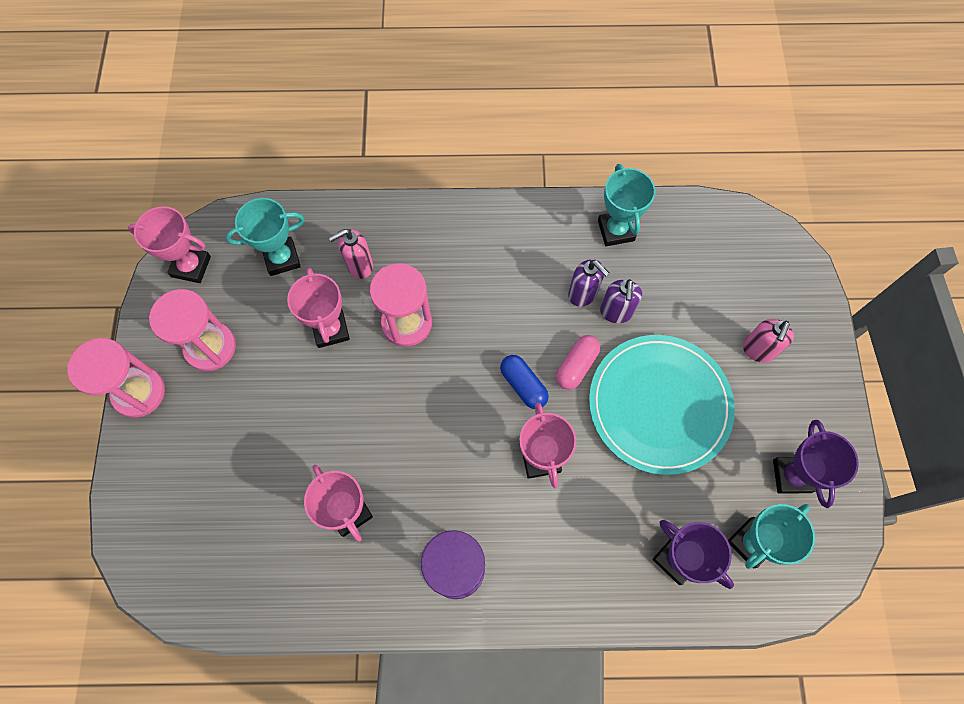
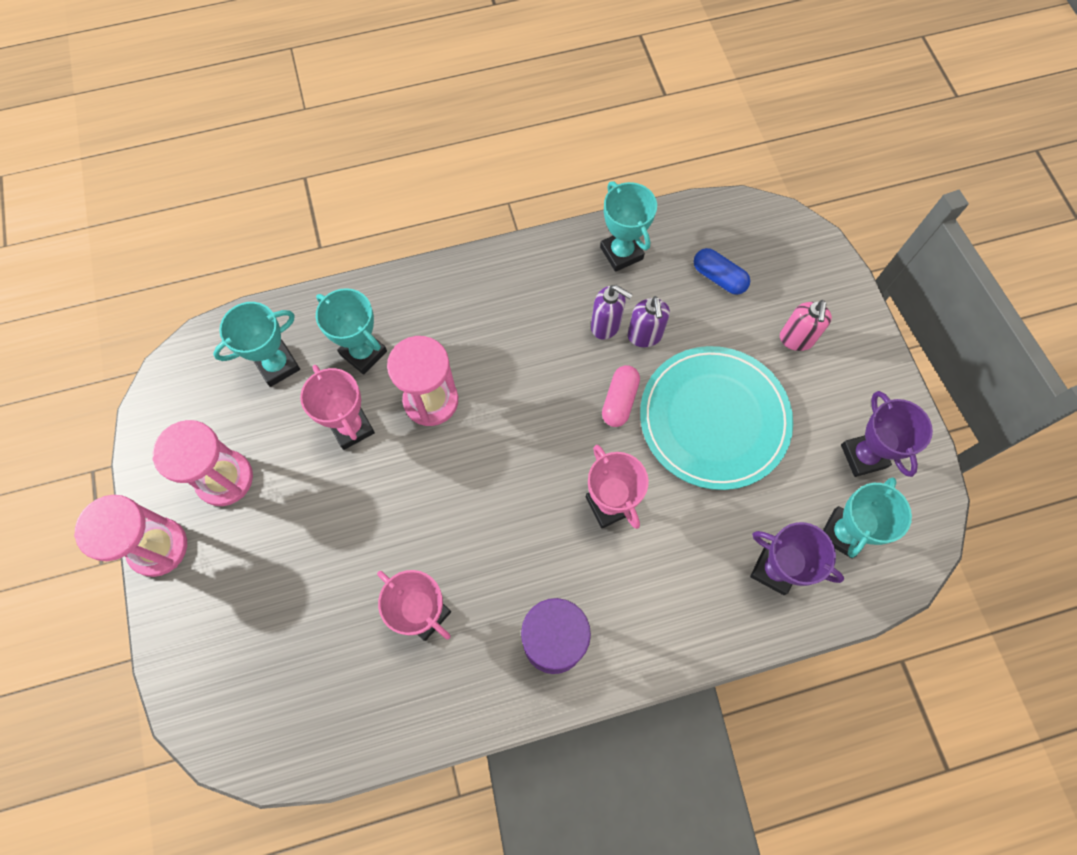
camera: 15 degrees left, 0 degrees up
(191, 267) = (179, 398): pink trophy -> none
(359, 265) = (363, 353): pink soap dispenser -> turquoise trophy
(523, 385) = (570, 434): blue capsule -> blue capsule (718, 277)

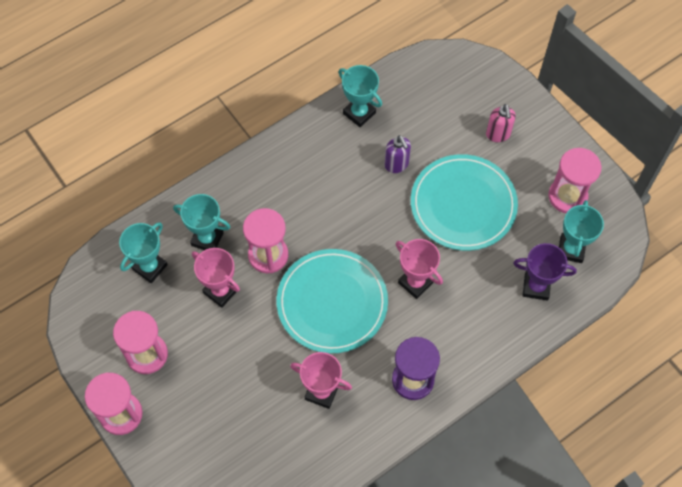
camera: 20 degrees left, 5 degrees down
(487, 493) = (332, 302): none -> turquoise plate
(606, 325) = (368, 166): purple soap dispenser -> none
(619, 400) = (396, 213): pink capsule -> none
(718, 277) = (431, 109): blue capsule -> none
(863, 456) = (567, 196): purple trophy -> pink hourglass

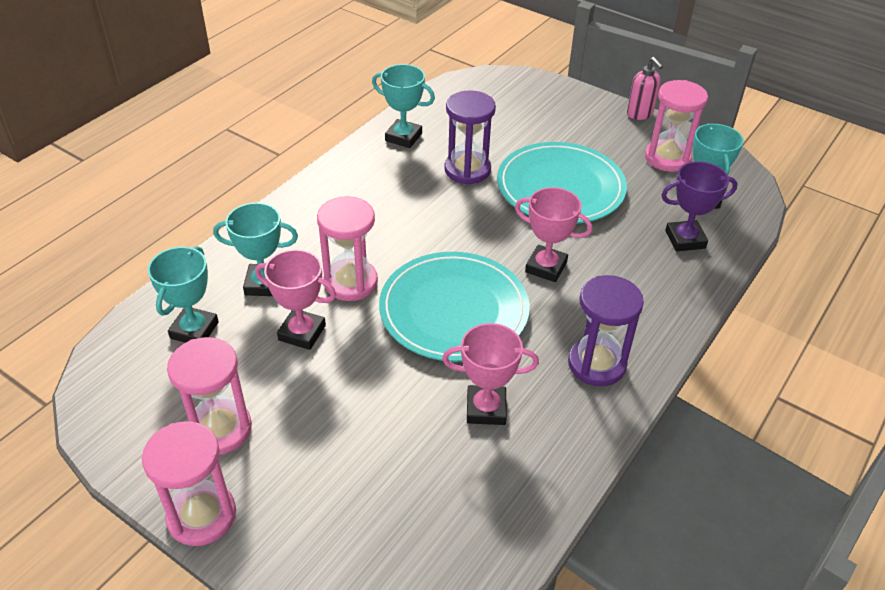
camera: 20 degrees left, 20 degrees down
(396, 164) = (467, 170): purple soap dispenser -> purple hourglass
(498, 134) = (564, 125): pink soap dispenser -> pink soap dispenser (639, 114)

